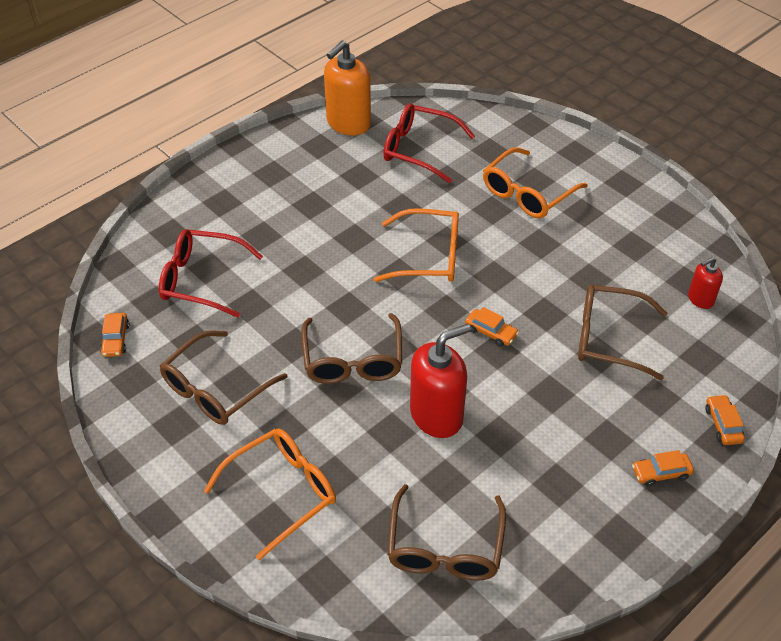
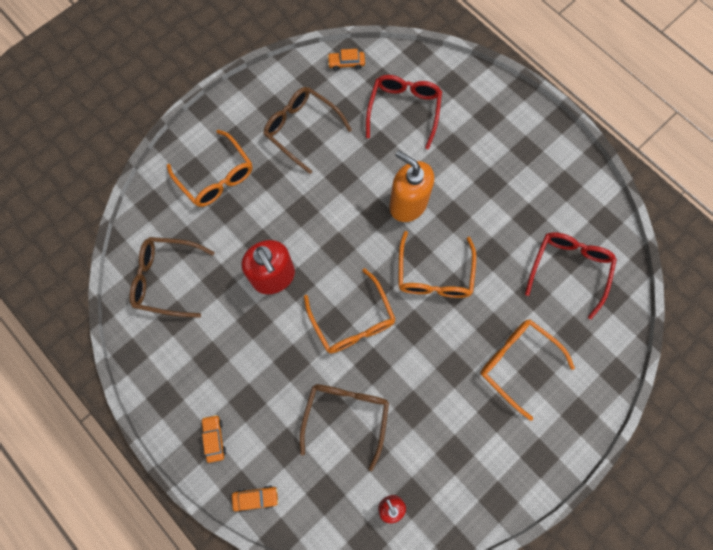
camera: 90 degrees right, 25 degrees up
(348, 123) = (598, 208): orange soap dispenser -> orange soap dispenser (408, 204)
(353, 360) = (325, 218): brown glasses -> none
(491, 332) = (352, 320): orange car -> orange glasses

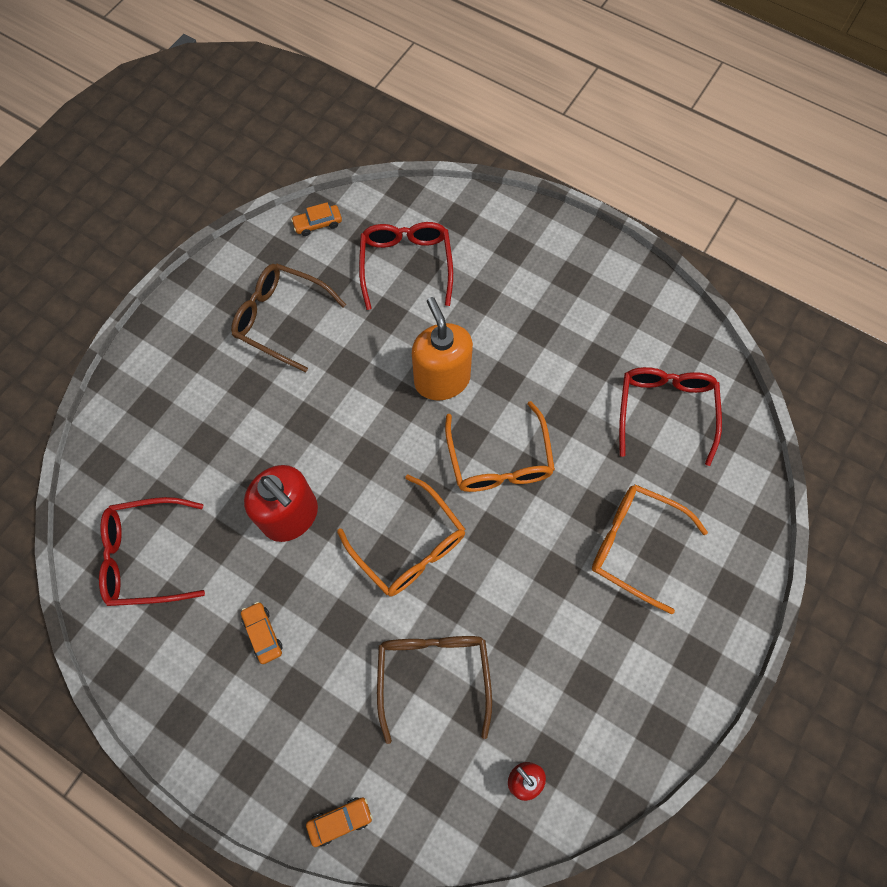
camera: 15 degrees left, 5 degrees down
(166, 279) = (146, 556): brown glasses -> red glasses
(214, 438) = (263, 755): orange car -> orange car (263, 633)
(216, 177) = (182, 406): orange glasses -> none
(408, 204) = (442, 380): orange soap dispenser -> orange soap dispenser turned 45 degrees clockwise

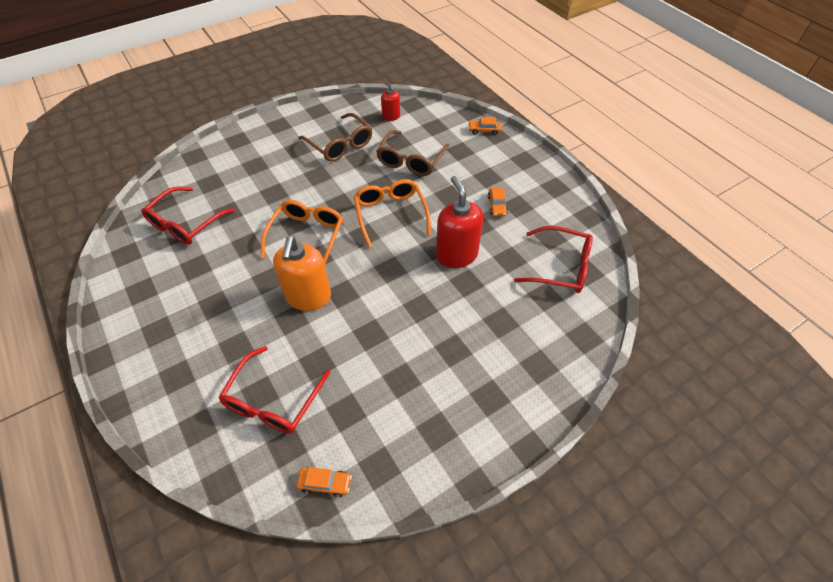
camera: 155 degrees left, 15 degrees down
(281, 319) = (404, 396): brown glasses -> brown glasses (340, 145)
(634, 545) = (266, 172): orange glasses -> none

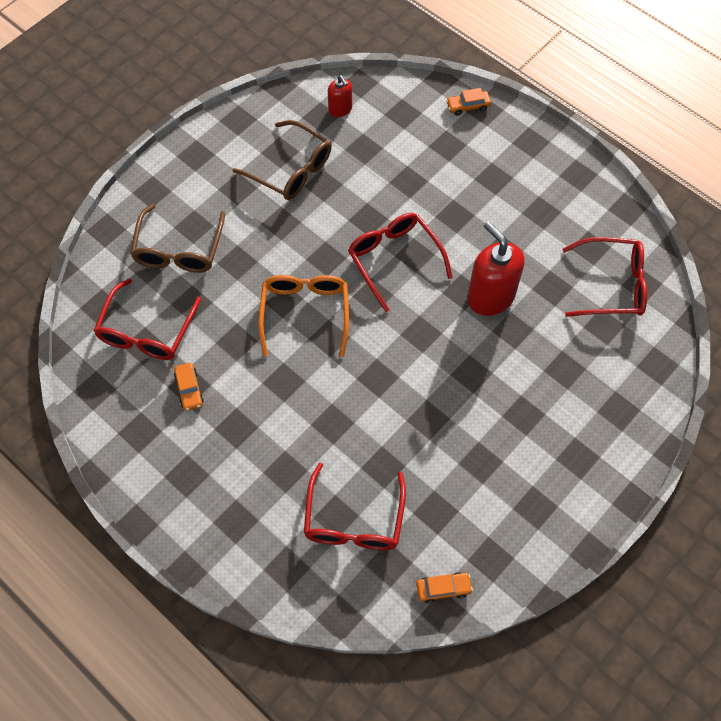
camera: 15 degrees left, 10 degrees up
(308, 297) = (340, 392): orange soap dispenser -> none
(390, 214) = (394, 259): orange glasses -> red glasses
(411, 160) = (390, 174): brown glasses -> brown glasses (179, 249)
(496, 205) = (516, 218): orange car -> orange car (189, 389)

